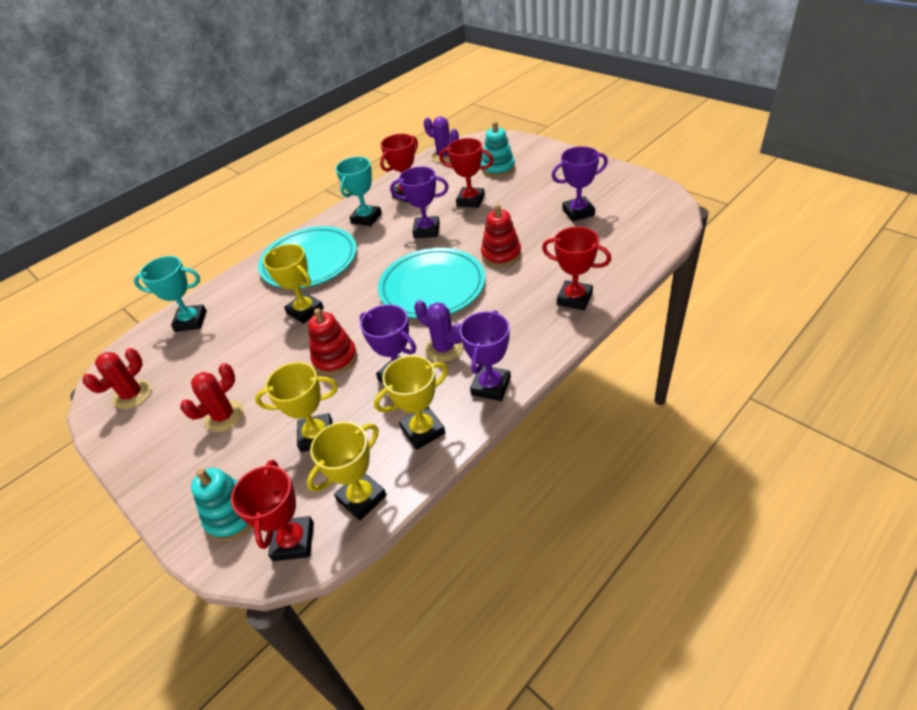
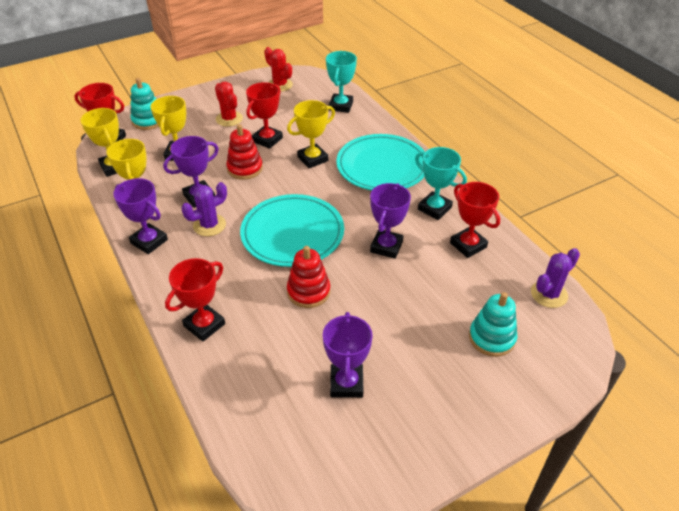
camera: 100 degrees right, 0 degrees up
(470, 200) = (426, 293): red trophy -> red trophy (267, 140)

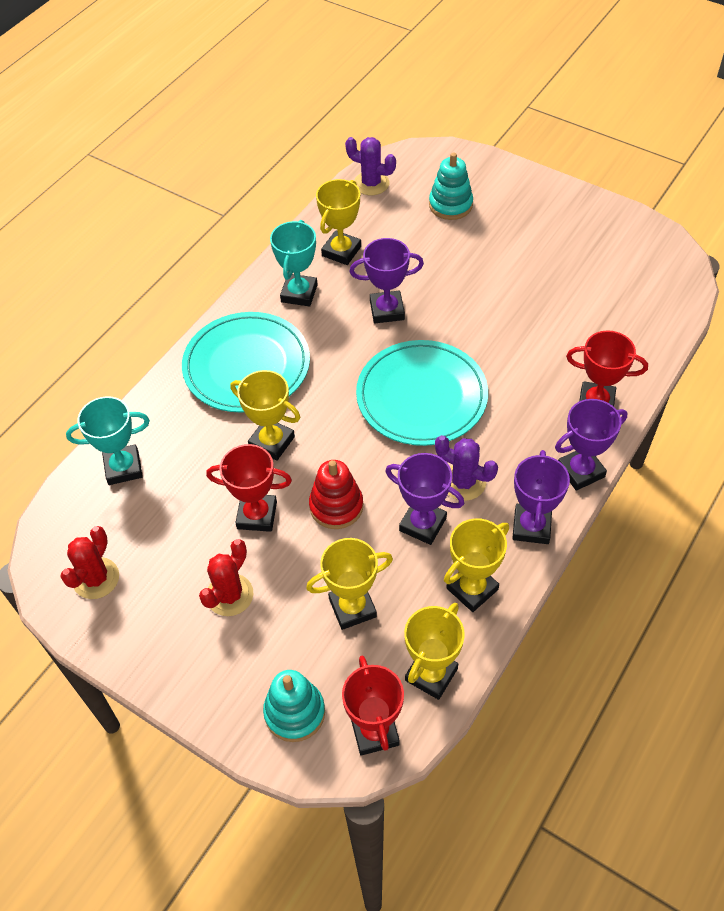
camera: 115 degrees left, 10 degrees up
(308, 291) = (493, 344): red stacking toy -> none
(346, 383) = (571, 275): purple trophy -> purple trophy (580, 471)
(468, 245) = (341, 251): red trophy -> yellow trophy

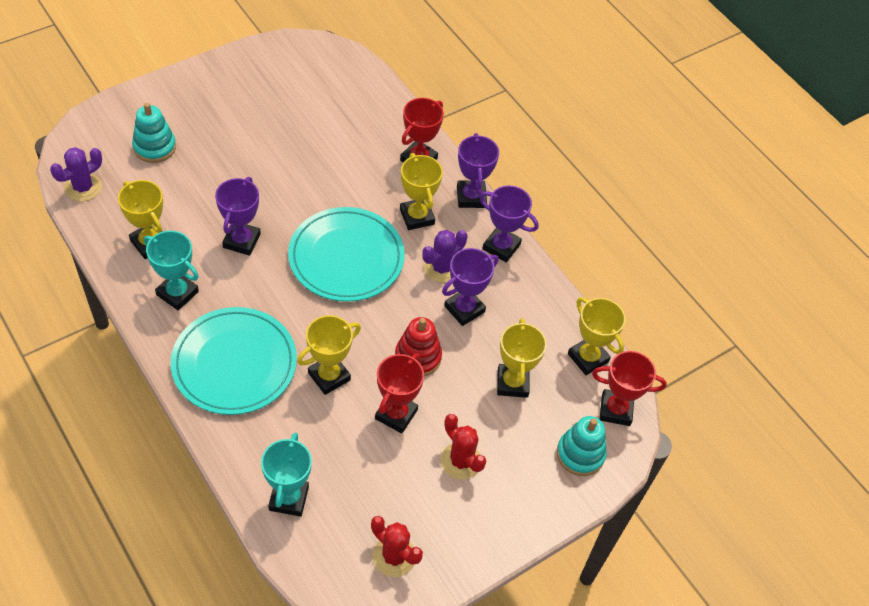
camera: 75 degrees left, 0 degrees up
(472, 589) = (533, 304): yellow trophy -> yellow trophy (417, 217)

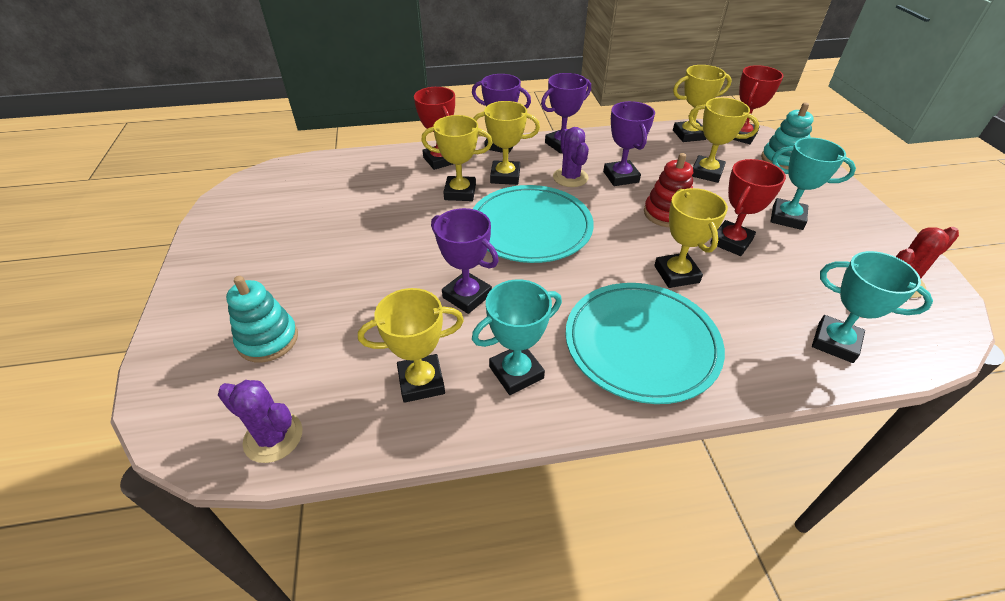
camera: 60 degrees left, 10 degrees down
(83, 187) = (273, 437): purple cactus -> purple cactus turned 45 degrees counterclockwise
(374, 192) = (460, 192): none -> yellow trophy
(396, 414) = (731, 242): red trophy -> red trophy turned 75 degrees clockwise
(461, 461) = (787, 218): red cactus -> turquoise trophy

